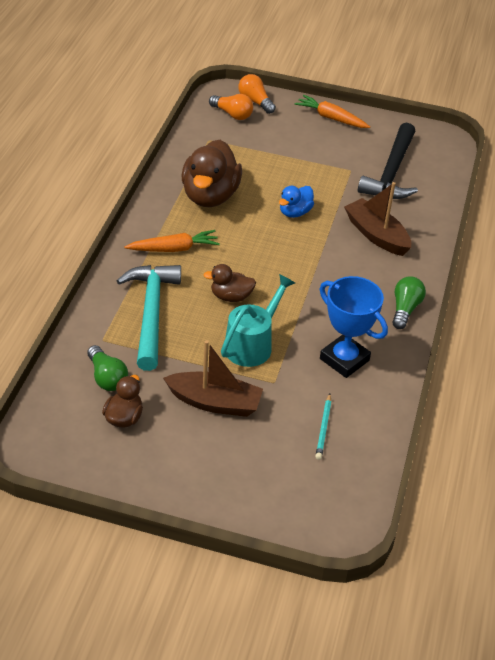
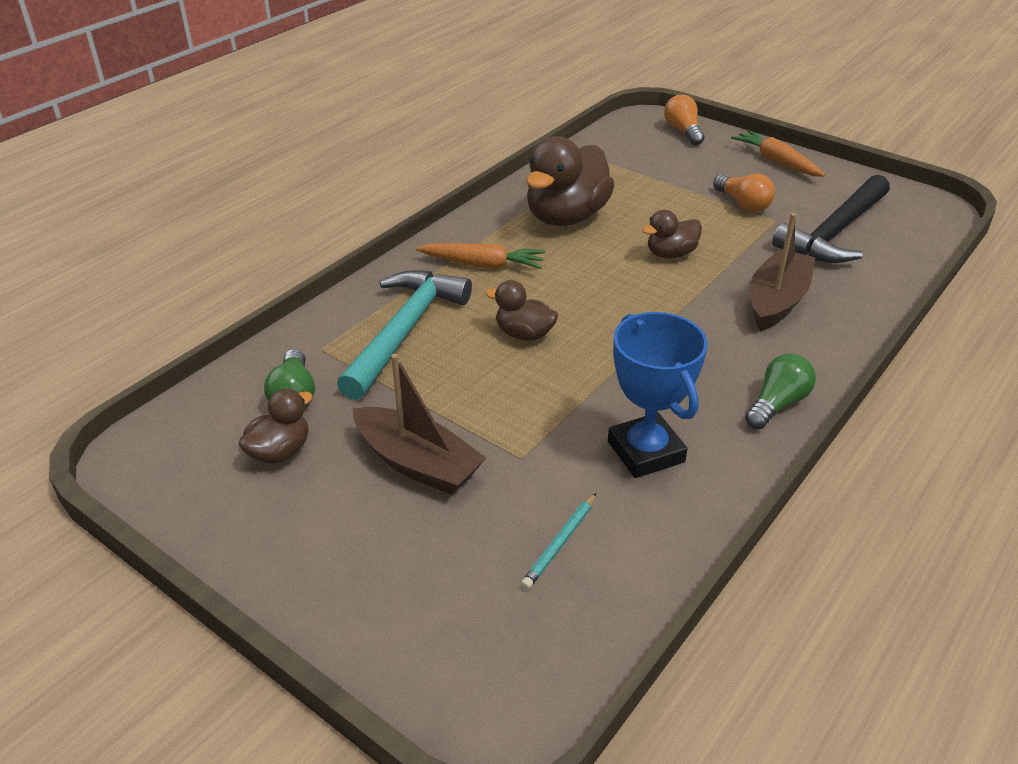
camera: 25 degrees right, 5 degrees down
(232, 114) = (646, 140): orange light bulb -> orange light bulb (743, 204)
(252, 344) = (519, 399): turquoise watering can -> none
(295, 212) = (671, 254): blue duck -> brown duck
(376, 235) = (777, 301): brown boat -> brown boat turned 45 degrees clockwise

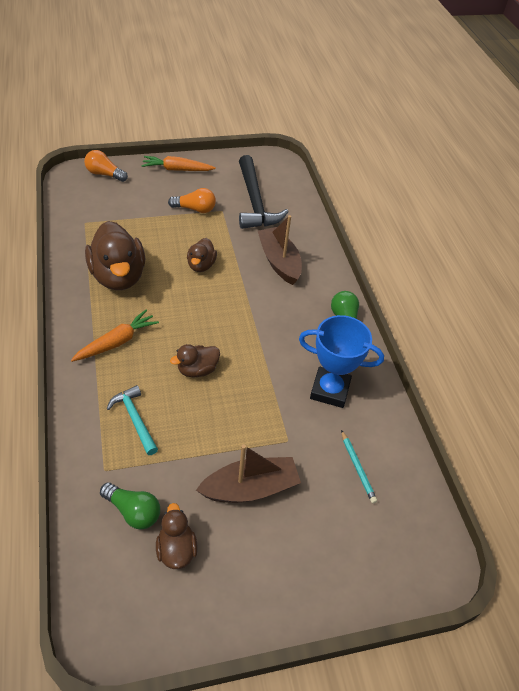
camera: 55 degrees left, 10 degrees up
(404, 331) = (134, 419): turquoise hammer -> turquoise hammer, size x0.56

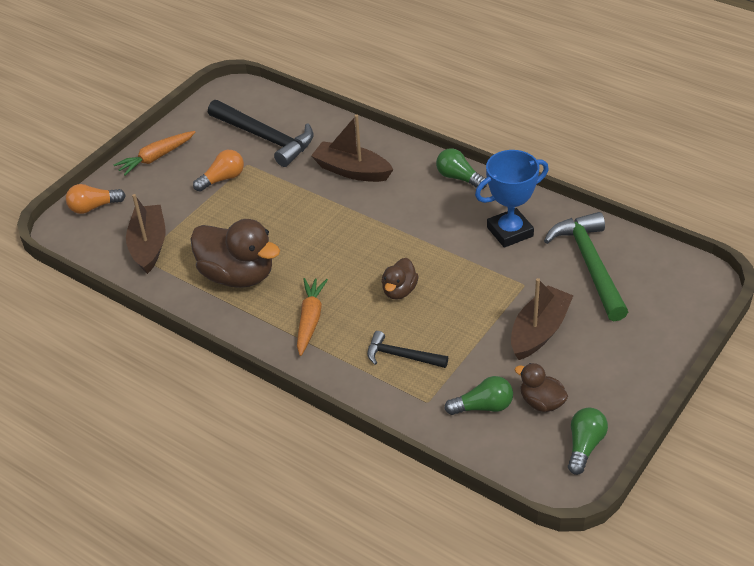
camera: 35 degrees left, 5 degrees down
(99, 219) = (149, 245): none -> brown boat
(134, 419) = (401, 356): turquoise hammer -> black hammer
(158, 621) = (584, 446): none -> green light bulb
(201, 265) = (293, 218): brown duck -> none
(357, 468) = (590, 265): turquoise pencil -> green hammer

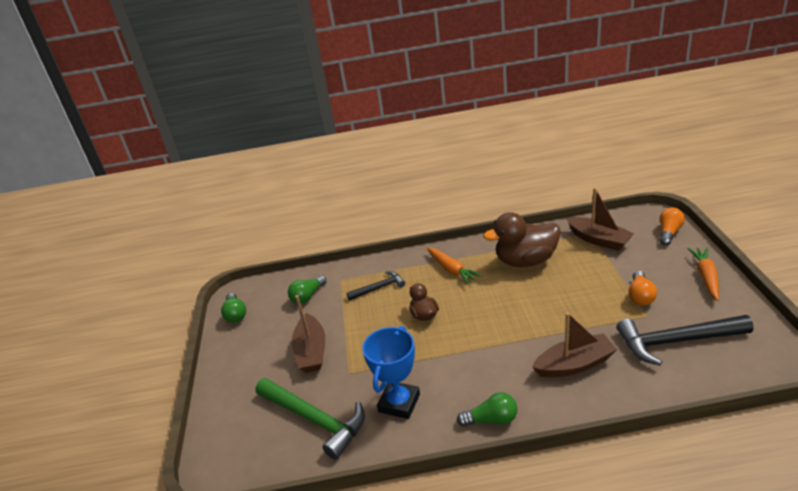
camera: 140 degrees right, 10 degrees down
(541, 402) = (276, 318): brown duck -> none

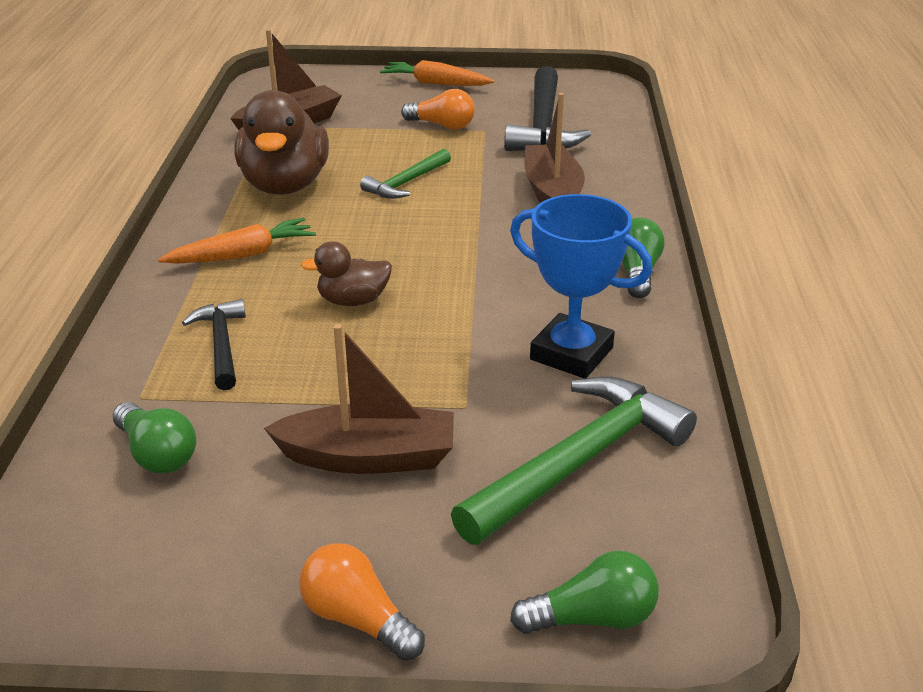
camera: 85 degrees left, 0 degrees up
(235, 314) = (118, 604): green light bulb -> green light bulb (592, 618)
(553, 301) = (406, 183): none -> green hammer
(669, 233) = (323, 81): orange light bulb -> orange light bulb (358, 619)

